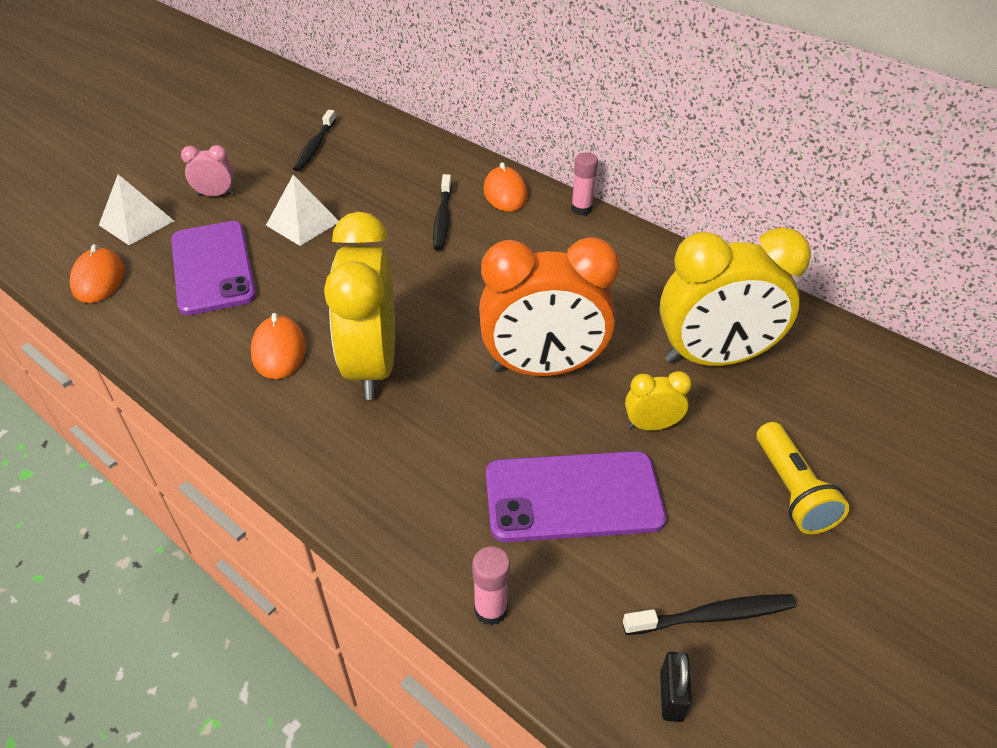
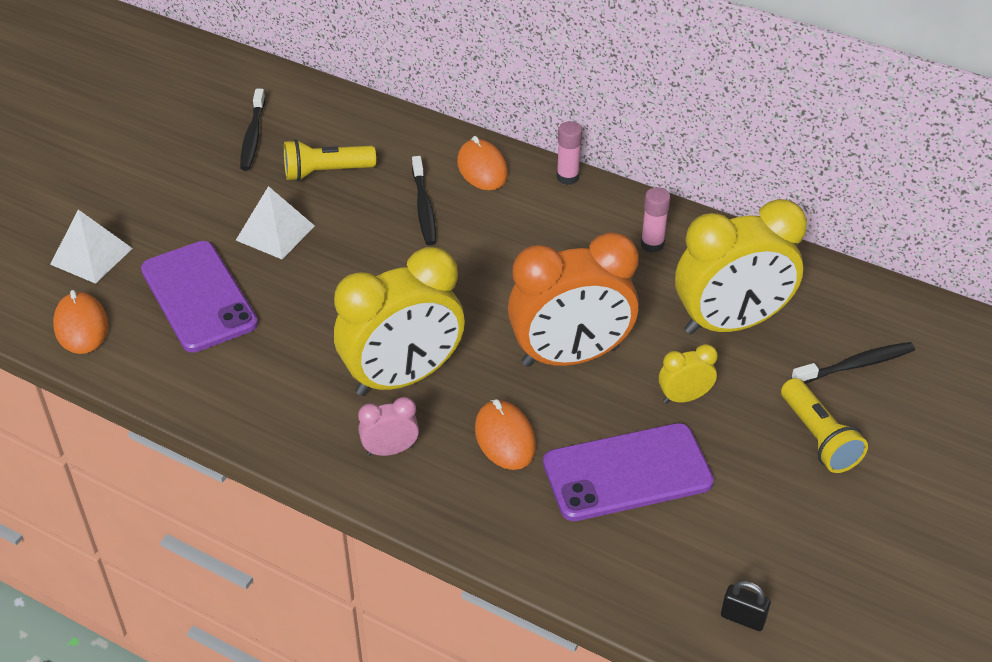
camera: 10 degrees left, 0 degrees up
(215, 195) = (165, 211): pink clock -> pink clock (390, 450)
(279, 350) = (304, 376): orange mouse -> orange mouse (505, 438)
(366, 181) = (326, 172): none -> yellow flashlight
(372, 365) = (403, 377): yellow clock -> yellow clock turned 105 degrees counterclockwise
(490, 609) = (579, 577): pink glue stick -> pink glue stick (652, 244)
(671, 696) = (743, 618): black padlock -> black padlock turned 60 degrees counterclockwise
(712, 615) = (766, 552): black toothbrush -> black toothbrush (855, 365)

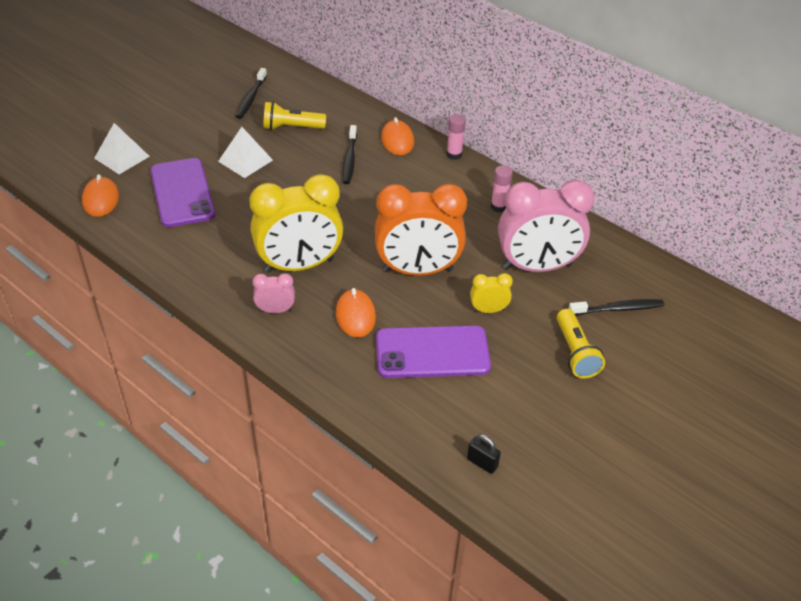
camera: 10 degrees right, 0 degrees up
(730, 323) = (537, 267): yellow clock -> pink clock

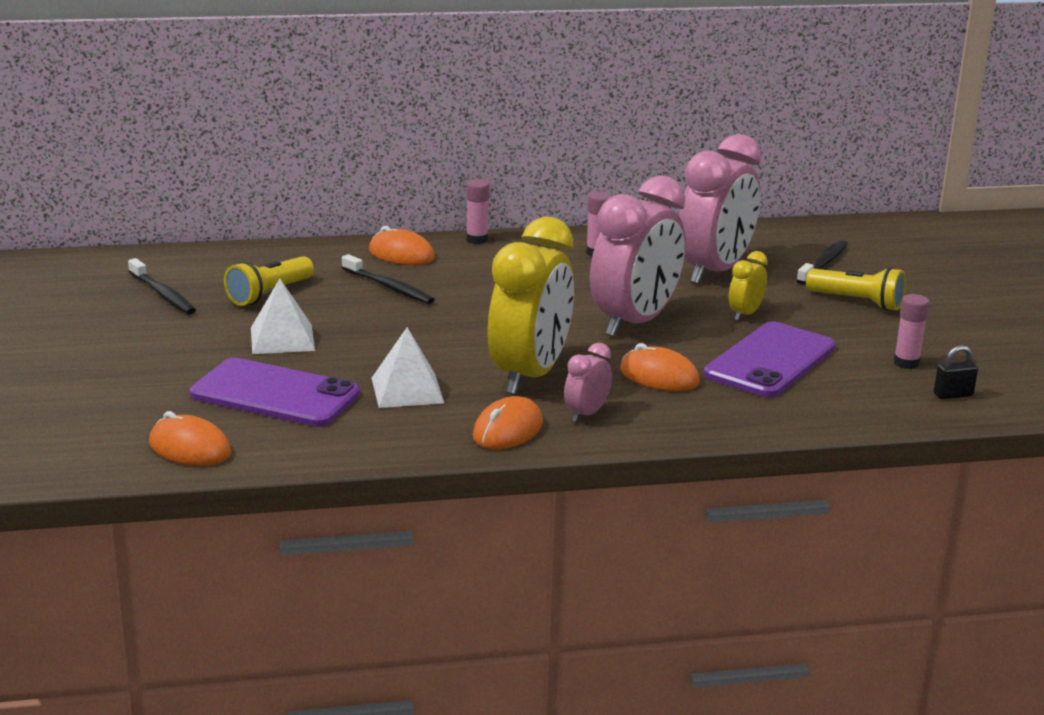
camera: 50 degrees left, 20 degrees down
(122, 157) = (124, 406): white pyramid -> white pyramid (407, 390)
(225, 291) = (507, 430): none -> orange mouse
(417, 270) = (634, 322): orange clock -> pink clock
(505, 418) = (906, 363): none -> pink glue stick

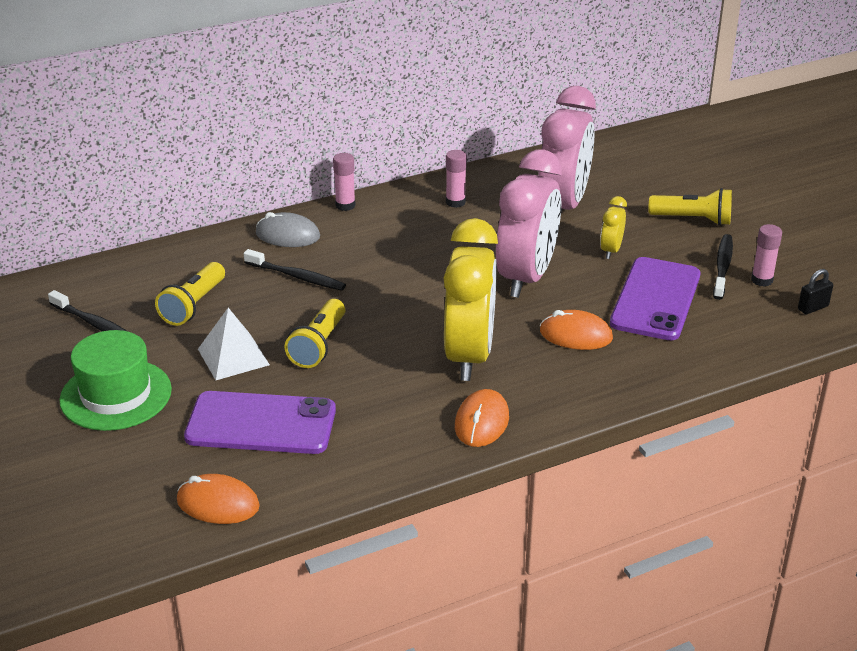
camera: 15 degrees left, 10 degrees up
(146, 350) = (116, 395): none -> green hat
(375, 343) = (318, 345): none -> yellow flashlight
(401, 254) = (287, 235): orange mouse -> grey mouse
(407, 390) = (374, 394): white pyramid -> none
(586, 414) = (537, 390): pink clock -> none
(823, 264) = (646, 181): black toothbrush -> black toothbrush (722, 267)

